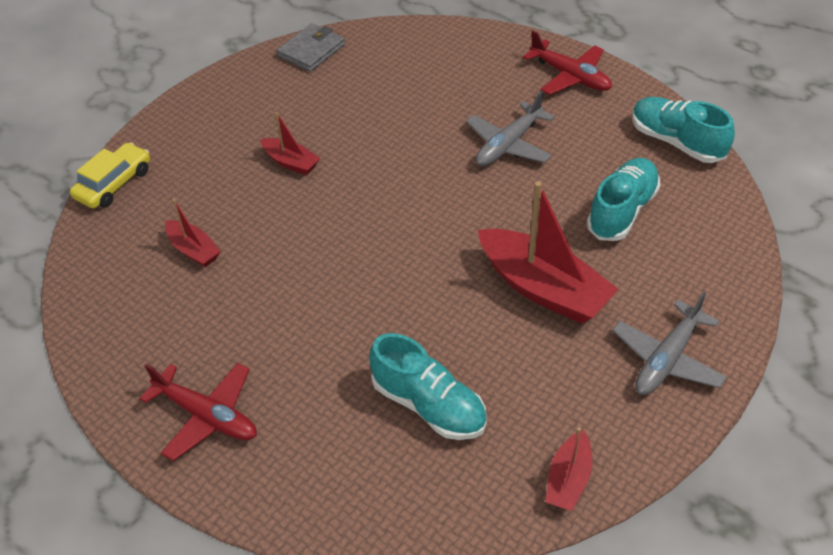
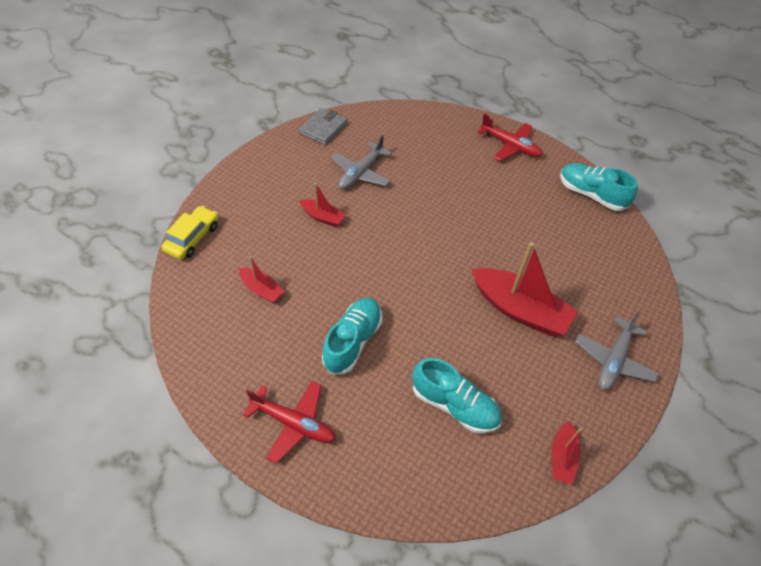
camera: 10 degrees left, 5 degrees up
(508, 145) = (476, 199): grey plane -> grey plane (361, 173)
(622, 211) = (563, 248): turquoise shoe -> turquoise shoe (353, 341)

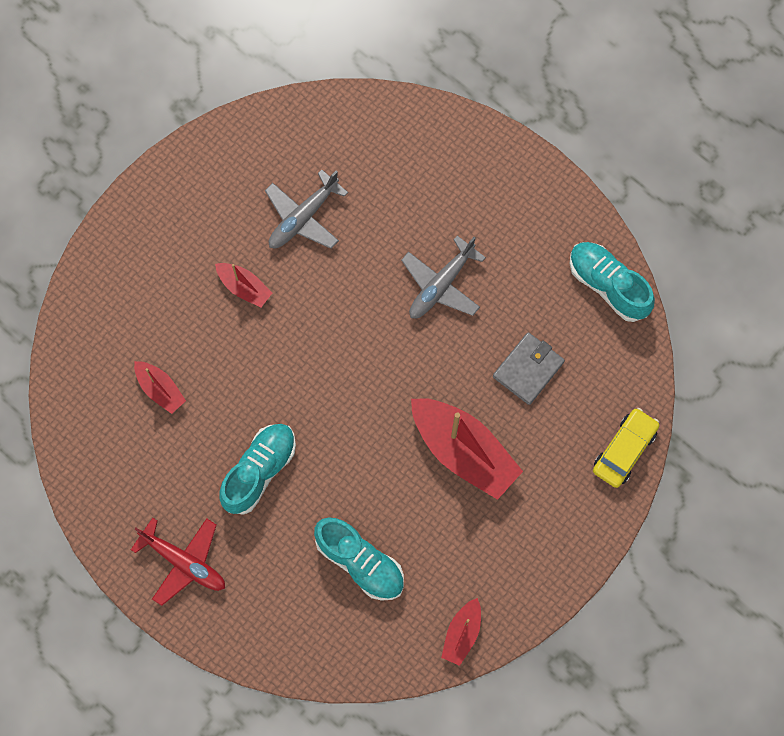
camera: 10 degrees right, 20 degrees up
(193, 238) = (79, 304): yellow car -> yellow car (624, 450)
(323, 128) = (262, 130): grey wallet -> grey wallet (528, 369)
(510, 146) = (520, 187): red plane -> none
(613, 360) = (555, 529): grey plane -> grey plane (441, 285)

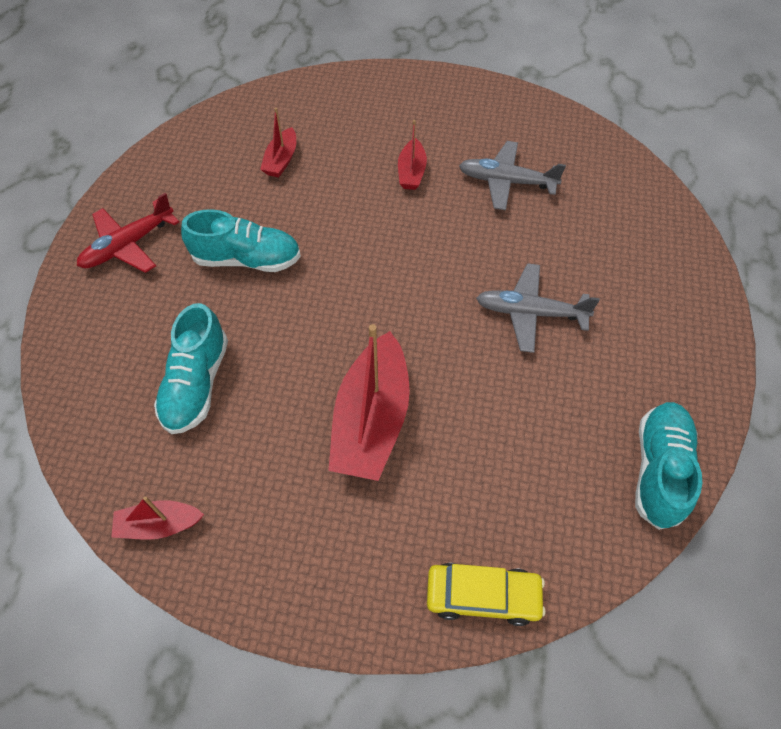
camera: 60 degrees right, 15 degrees down
(184, 562) = (128, 245): red plane -> red plane turned 45 degrees clockwise
(528, 369) = (503, 437): grey wallet -> none

